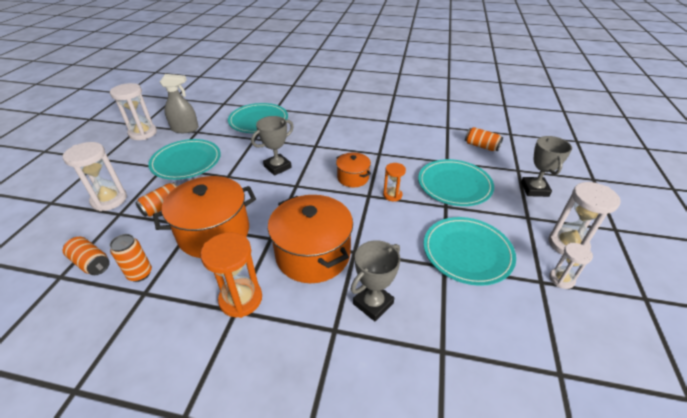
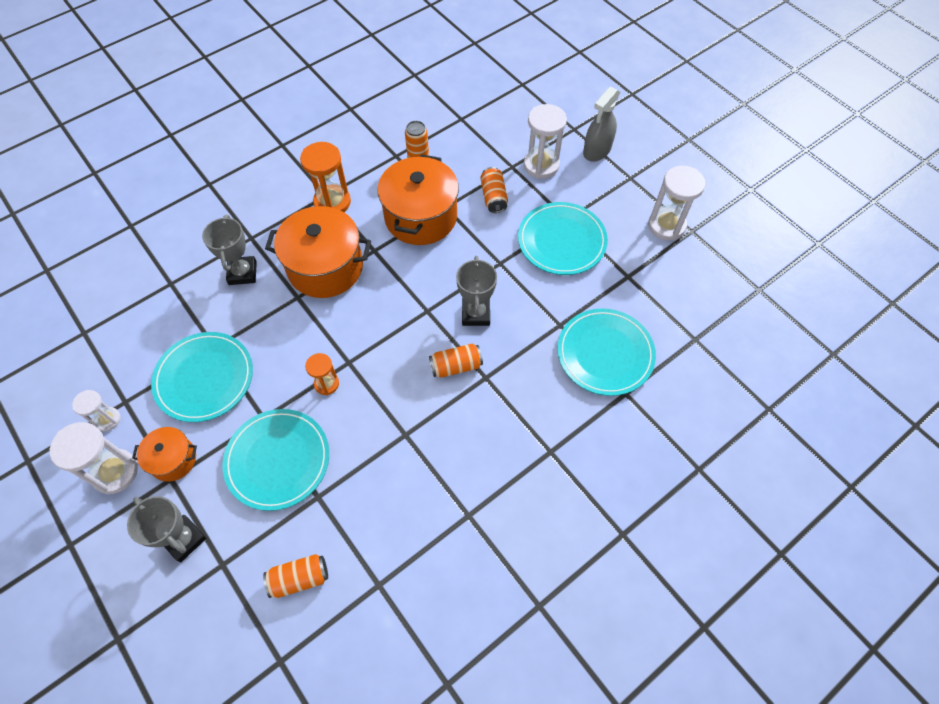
camera: 130 degrees right, 20 degrees up
(91, 263) = (460, 136): orange can -> orange can (456, 366)
(185, 129) = (645, 267): grey spray bottle -> grey spray bottle (597, 150)
(353, 178) = (388, 370): orange pot -> orange pot (173, 459)

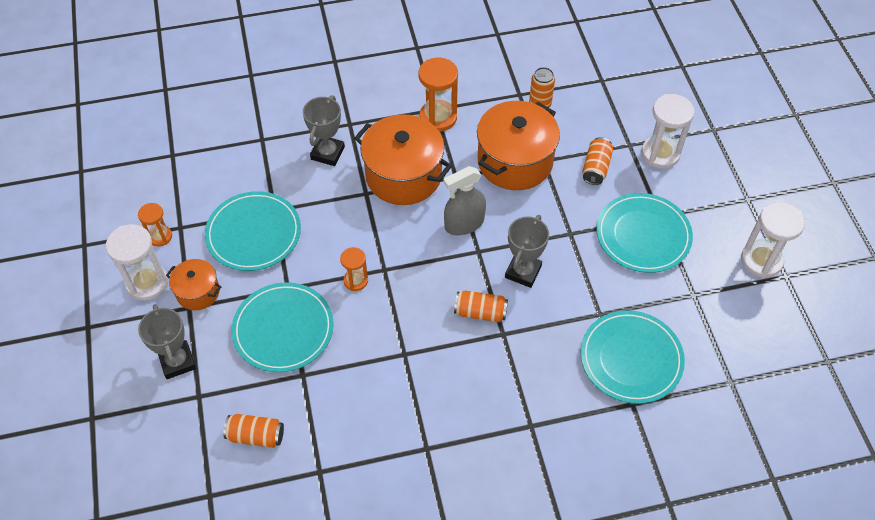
camera: 25 degrees right, 5 degrees down
(107, 419) = (160, 236): white hourglass -> orange hourglass
(597, 150) = (726, 159): grey spray bottle -> grey spray bottle (464, 224)

